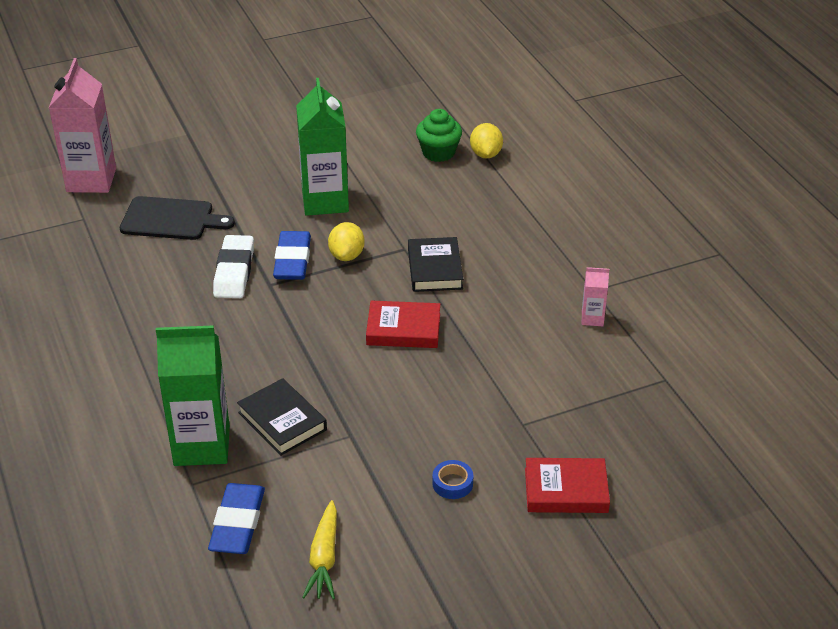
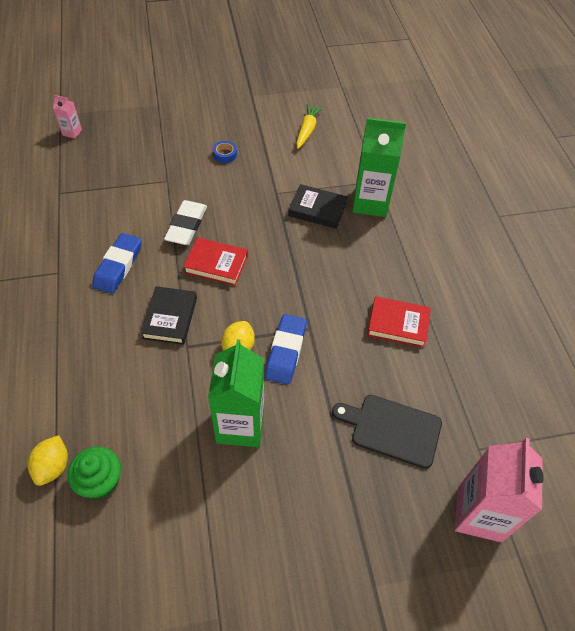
camera: 170 degrees left, 15 degrees up
(234, 271) = (337, 348): white eraser -> white eraser (186, 226)
(237, 523) = (352, 155): blue eraser -> blue eraser (118, 266)
(282, 421) = (317, 209): black book -> black book turned 45 degrees counterclockwise
(566, 490) = (163, 140): red book -> red book (398, 324)
(592, 318) = (75, 247): pink carton -> pink carton (72, 132)

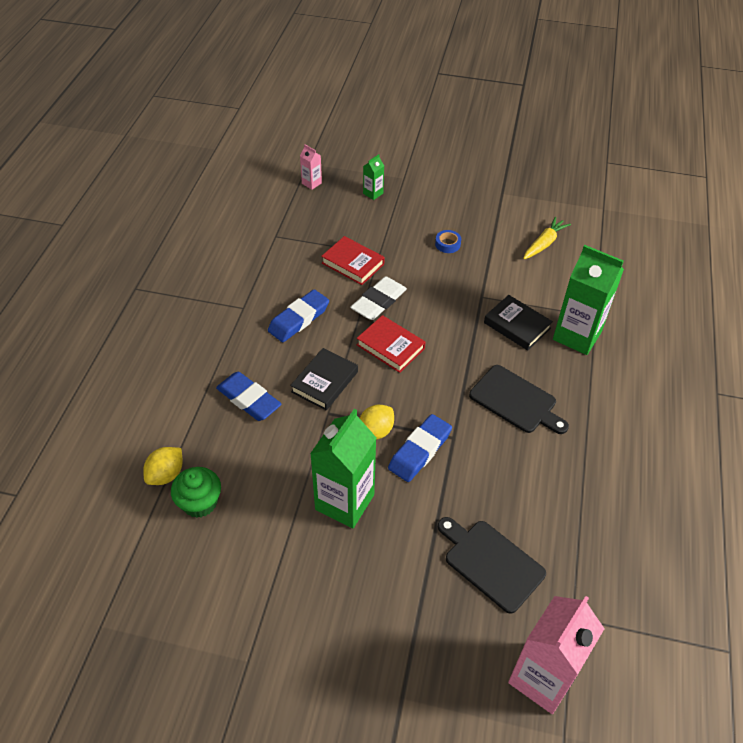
camera: 25 degrees right, 5 degrees down
(104, 361) = (248, 399): none -> blue eraser
(135, 126) = (373, 193): none -> green carton
(347, 277) = (516, 401): none -> black cutting board
(398, 324) = (547, 465): red book -> red book (353, 263)

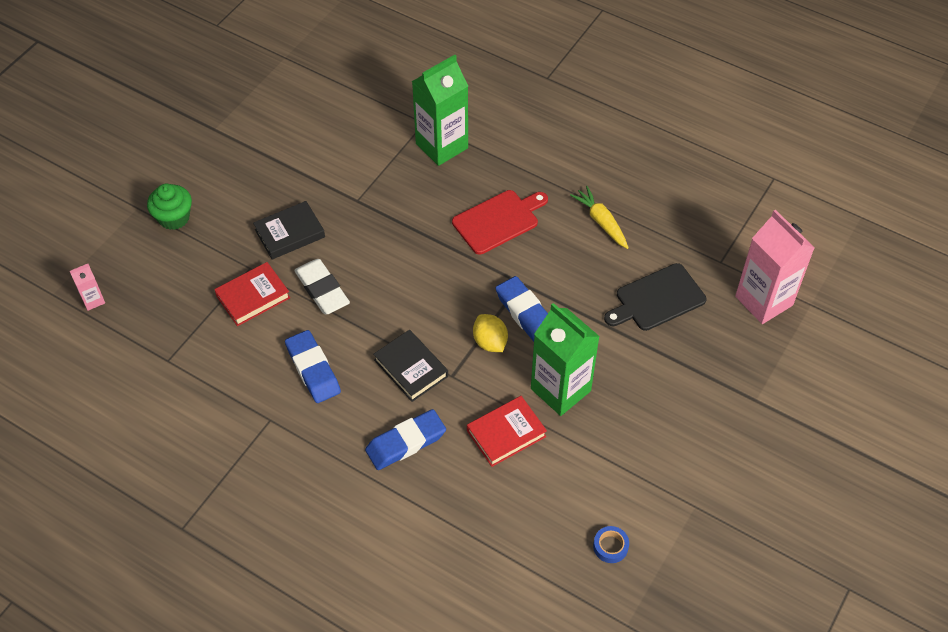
camera: 70 degrees left, 5 degrees up
(166, 475) = (473, 539): yellow lemon -> none
(200, 502) = (518, 513): green cupcake -> green cupcake (174, 218)
(373, 193) = (147, 245): green carton -> none
(390, 346) = (389, 298): red book -> red book (506, 433)
(447, 244) = (267, 203): blue tape -> blue tape (610, 546)
(516, 401) = (498, 220): black cutting board -> red cutting board
(517, 325) = (408, 186): black book -> black book (290, 233)
(544, 243) = (309, 123): yellow carrot -> yellow carrot (601, 221)

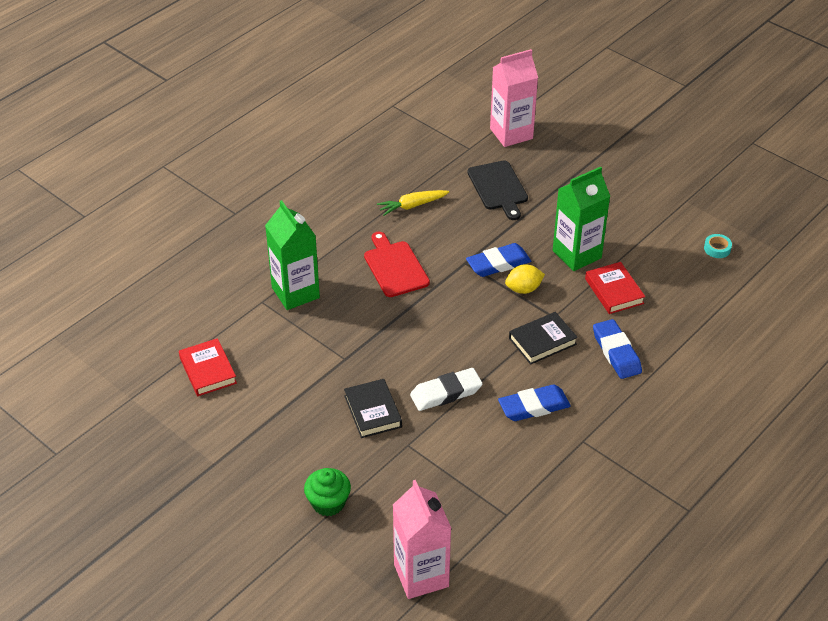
camera: 80 degrees left, 10 degrees down
(93, 300) = (421, 575): pink carton -> pink carton, size x2.21
(253, 297) = (443, 444): red book -> red book (208, 370)
(610, 546) = (717, 249): blue tape -> turquoise tape

